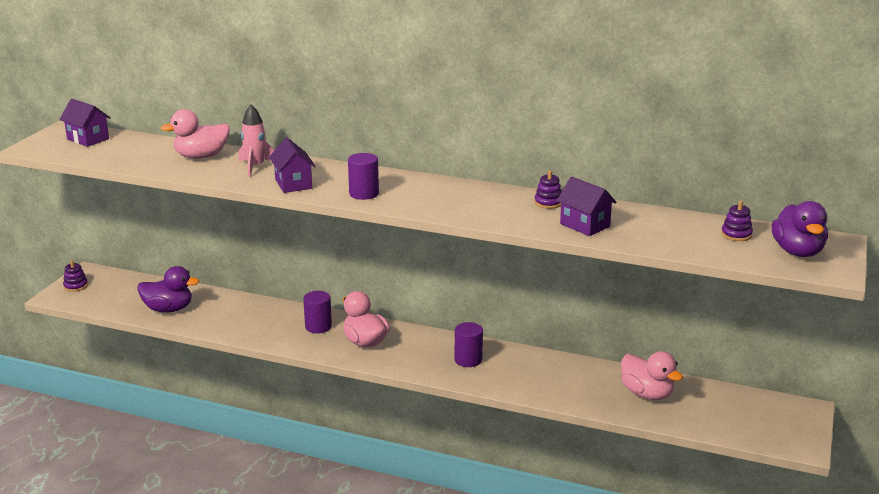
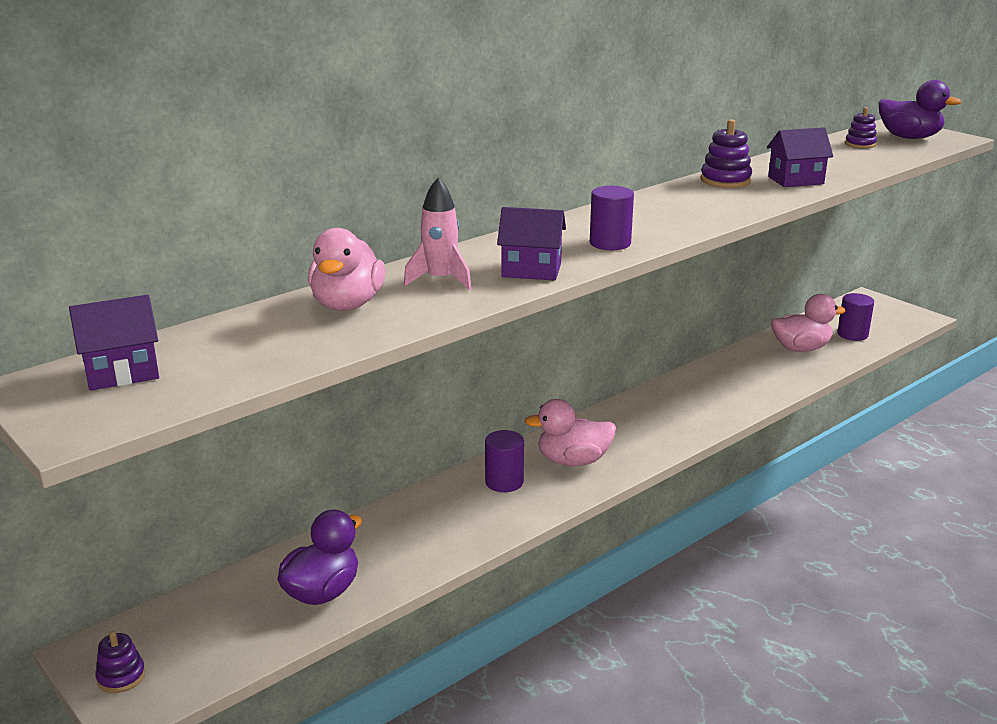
camera: 60 degrees left, 0 degrees up
(468, 360) = (668, 412): purple cylinder -> purple cylinder (852, 334)
(548, 203) = (725, 180): purple stacking toy -> purple stacking toy, size x1.50

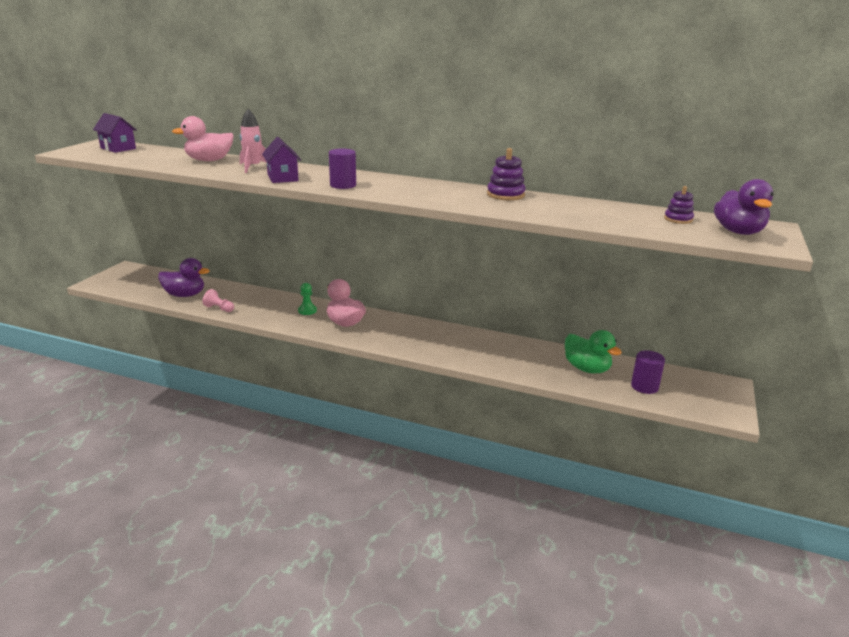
camera: 60 degrees right, 0 degrees up
(121, 676) = (113, 277): purple stacking toy -> none
(421, 563) = (219, 308): none -> pink pawn
(504, 482) = (307, 311): purple cylinder -> green pawn
(795, 180) = (539, 210): purple house -> none
(801, 348) = (587, 369): pink duck -> green duck

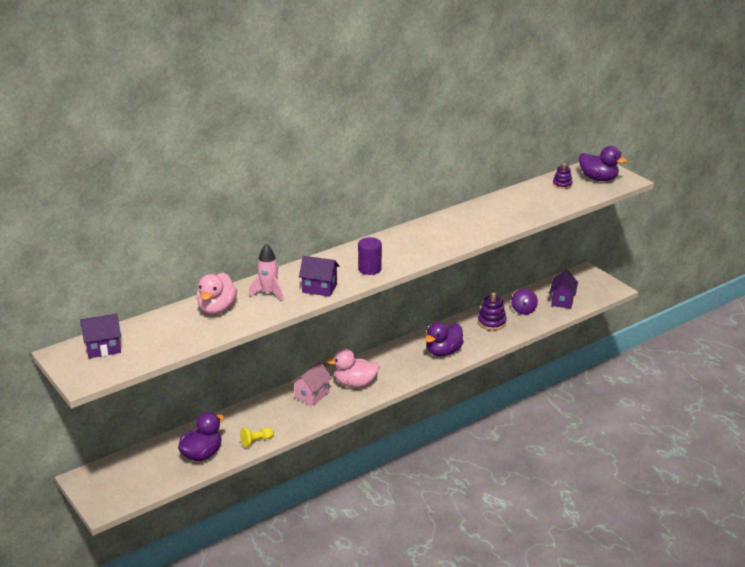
camera: 55 degrees left, 5 degrees up
(219, 308) = (256, 441): pink pawn -> yellow pawn
(307, 311) = (312, 395): green pawn -> pink house
(448, 348) = (443, 352): none -> purple duck
(505, 195) = (459, 217): purple stacking toy -> purple stacking toy (491, 322)
(587, 369) = (523, 310): green duck -> purple spinning top
(644, 386) = (562, 301): purple cylinder -> purple house

